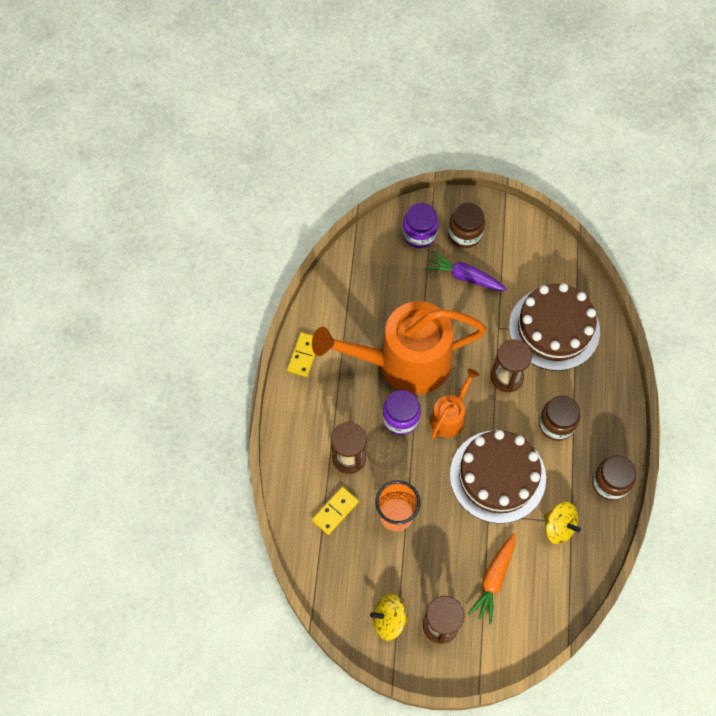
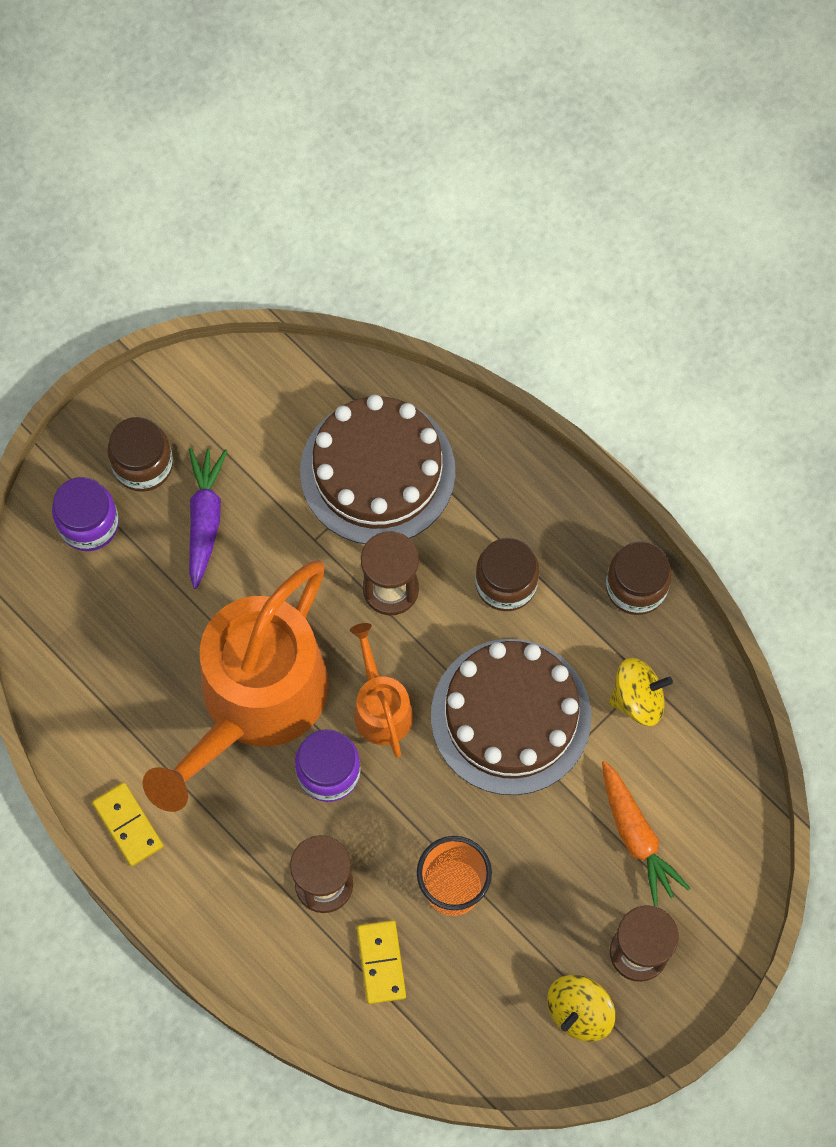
camera: 50 degrees left, 5 degrees up
(465, 277) = (204, 519): purple carrot -> purple carrot turned 120 degrees clockwise

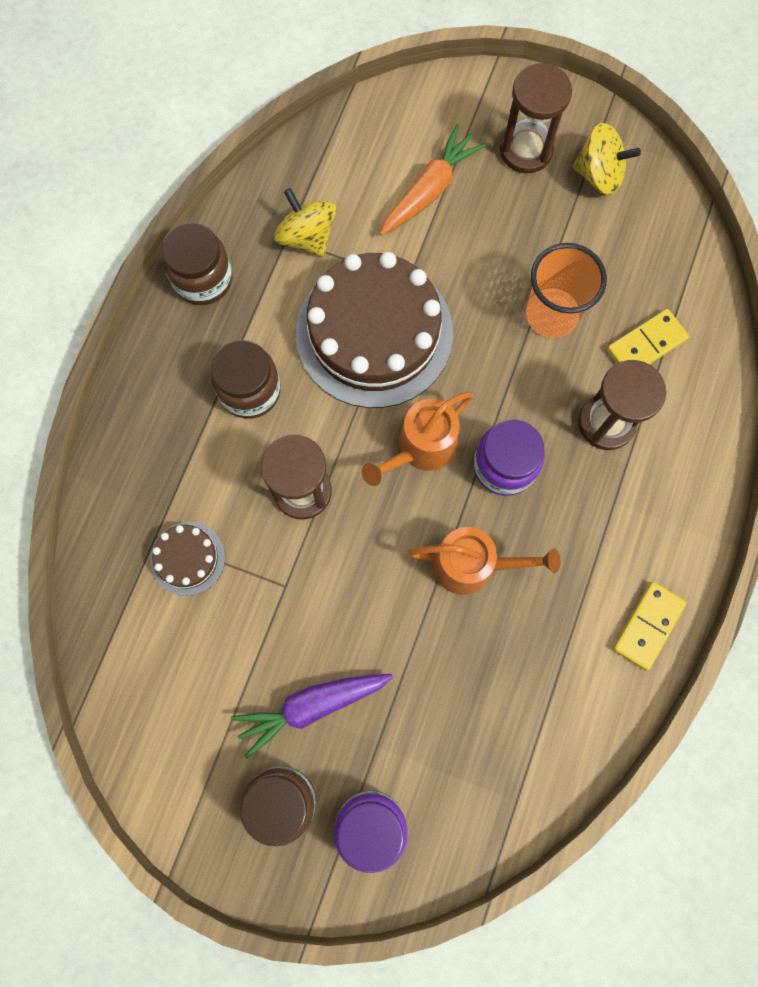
camera: 115 degrees left, 5 degrees up
(255, 701) = (472, 564): orange watering can -> orange watering can, size x0.46
(377, 471) = (188, 558): brown cake -> brown cake, size x0.45

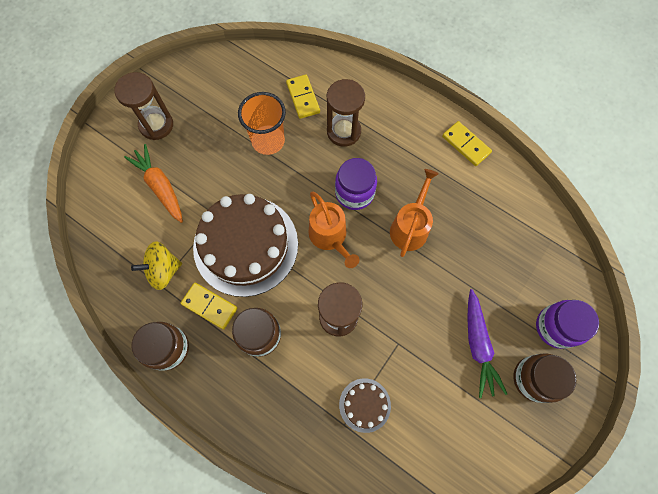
camera: 75 degrees left, 5 degrees down
(273, 313) = (210, 306): none -> yellow domino
(599, 174) = (188, 91): yellow spinning top -> none

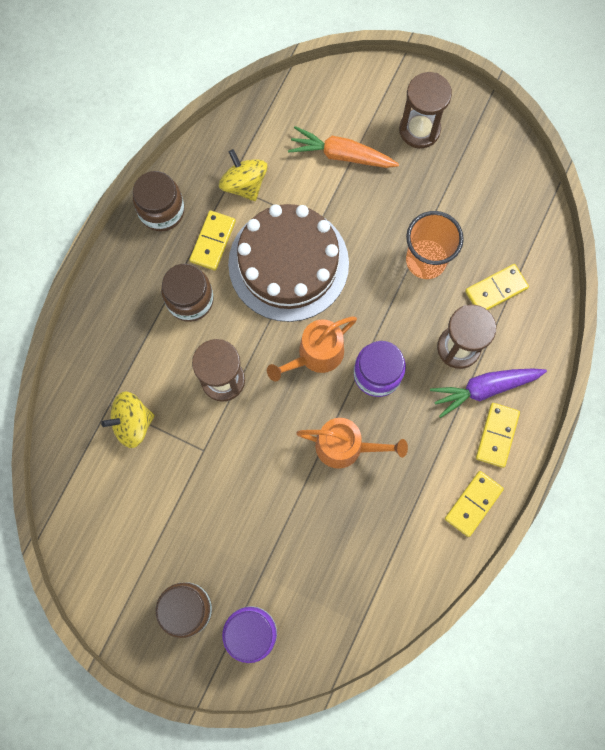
camera: 80 degrees right, 5 degrees up
(160, 187) = (341, 155): orange carrot -> orange carrot turned 120 degrees counterclockwise
(365, 405) = (132, 423): brown cake -> yellow spinning top
(416, 119) = (497, 435): none -> yellow domino
(478, 345) = (215, 541): purple carrot -> purple carrot (485, 389)

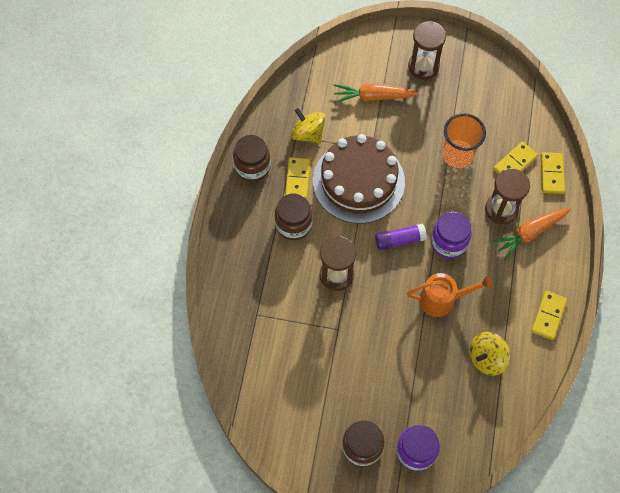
camera: 15 degrees left, 10 degrees down
(132, 423) = (278, 323): yellow spinning top -> yellow spinning top (486, 358)
(316, 355) = (399, 240): orange watering can -> purple glue stick
(485, 389) = (529, 233): purple carrot -> orange carrot
(497, 435) = (549, 263): yellow domino -> yellow domino (552, 174)

